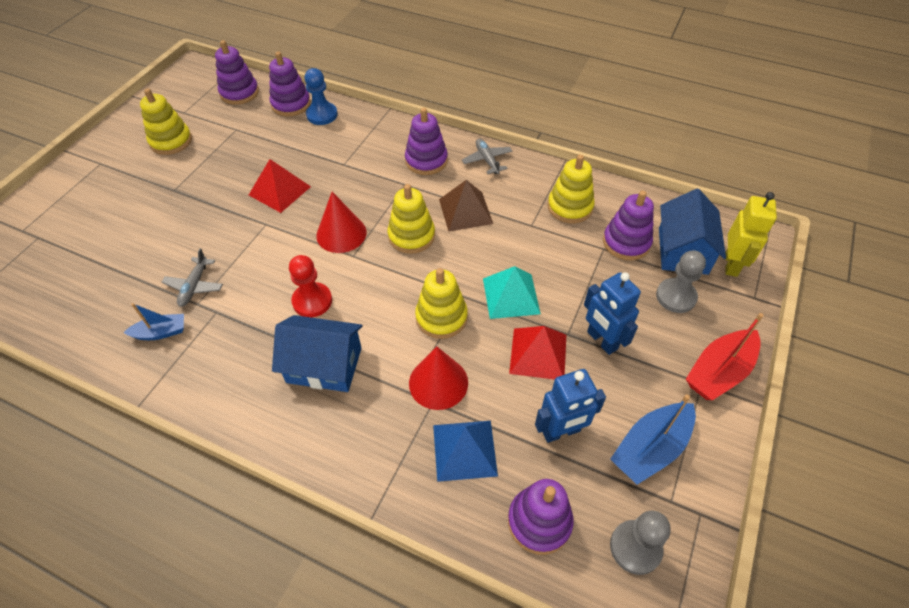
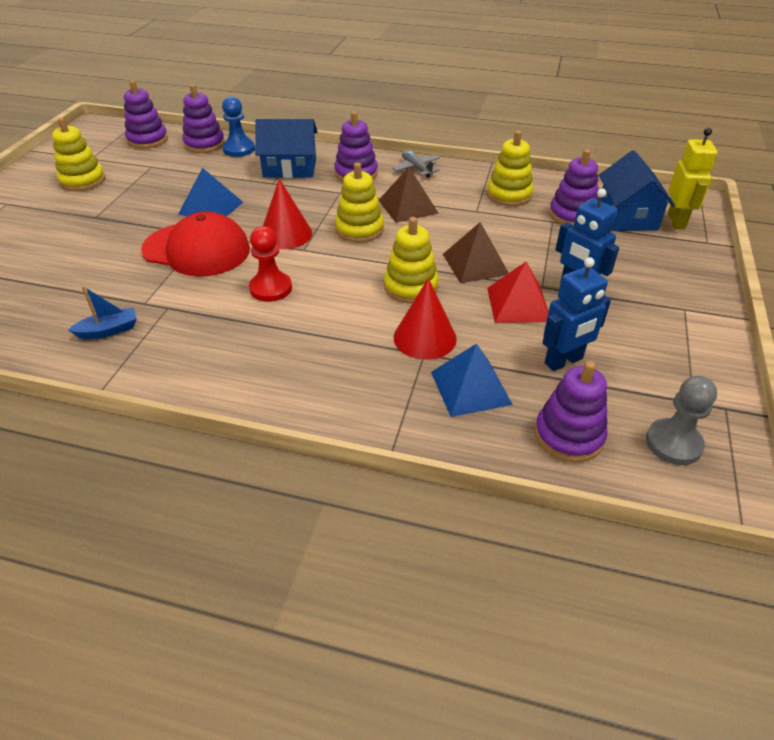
camera: 10 degrees left, 10 degrees down
(194, 286) = (138, 289): grey plane -> none
(256, 243) = (197, 249): none -> red cap
(280, 190) = (211, 208): red pyramid -> blue pyramid
(324, 365) = (299, 337): blue house -> blue house (290, 168)
(511, 295) = (475, 264): turquoise pyramid -> brown pyramid
(650, 448) = (656, 364): blue boat -> none
(676, 297) = (634, 249): grey pawn -> none
(718, 372) = (697, 299): red boat -> none

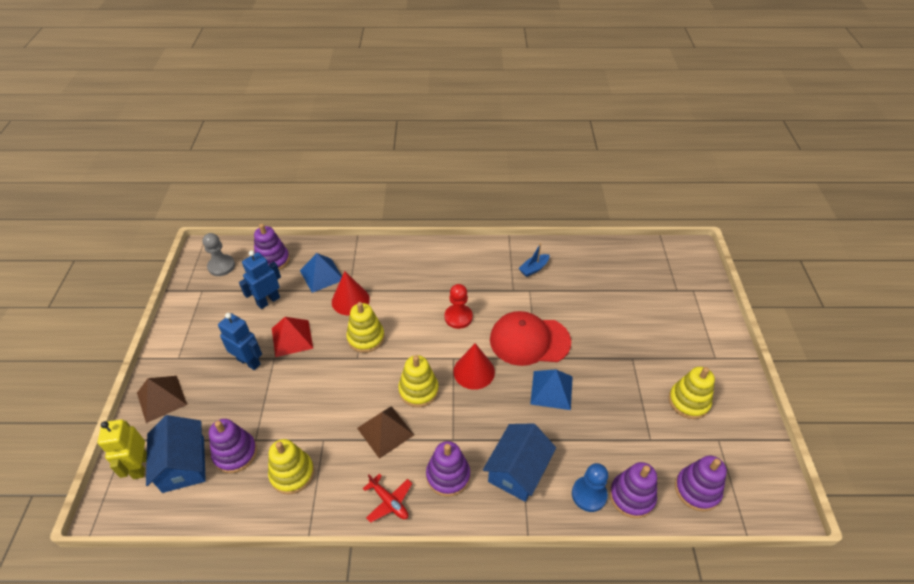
camera: 165 degrees right, 5 degrees up
(290, 168) = (517, 470): blue house -> blue house turned 45 degrees counterclockwise
(416, 168) = (389, 502): grey plane -> red plane
(475, 264) = (322, 370): brown pyramid -> brown pyramid (161, 398)

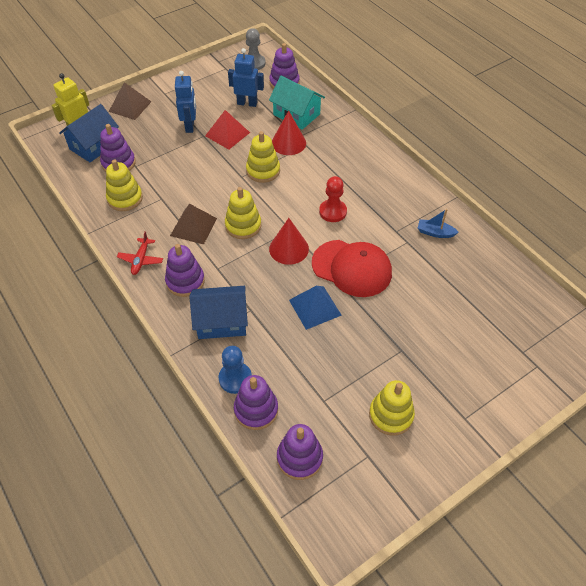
camera: 55 degrees right, 5 degrees up
(321, 275) = (296, 114): blue pyramid -> turquoise house
(529, 340) = (352, 268): red cap -> red cap turned 150 degrees clockwise

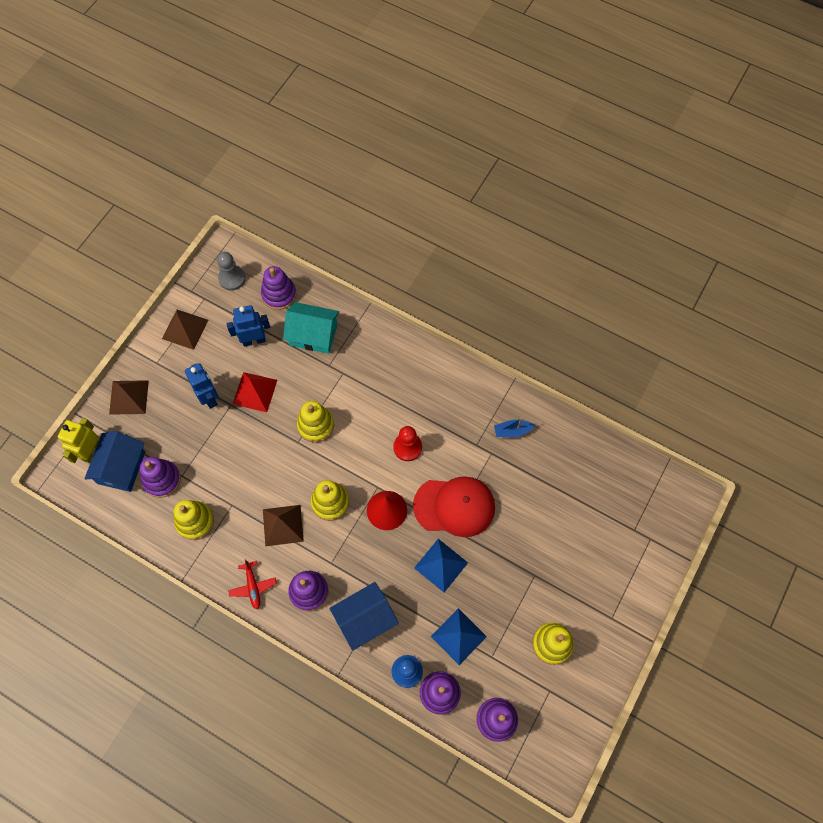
camera: 25 degrees left, 15 degrees up
(199, 81) = (185, 329): none -> brown pyramid
(288, 143) = (324, 377): red cone -> none
(300, 370) = (458, 636): none -> blue pyramid

